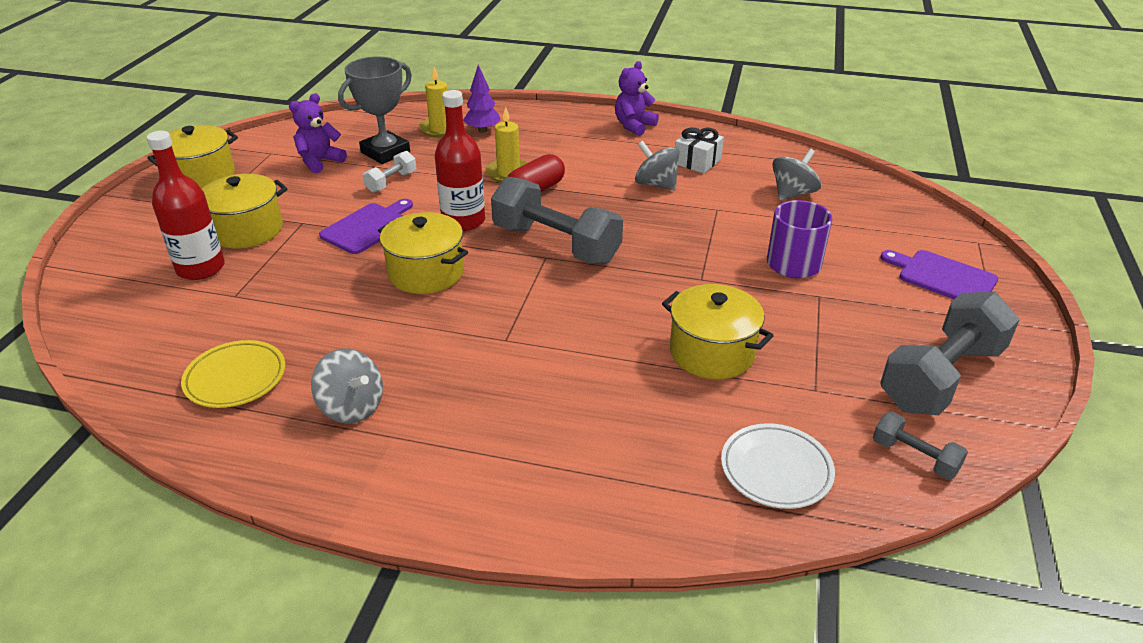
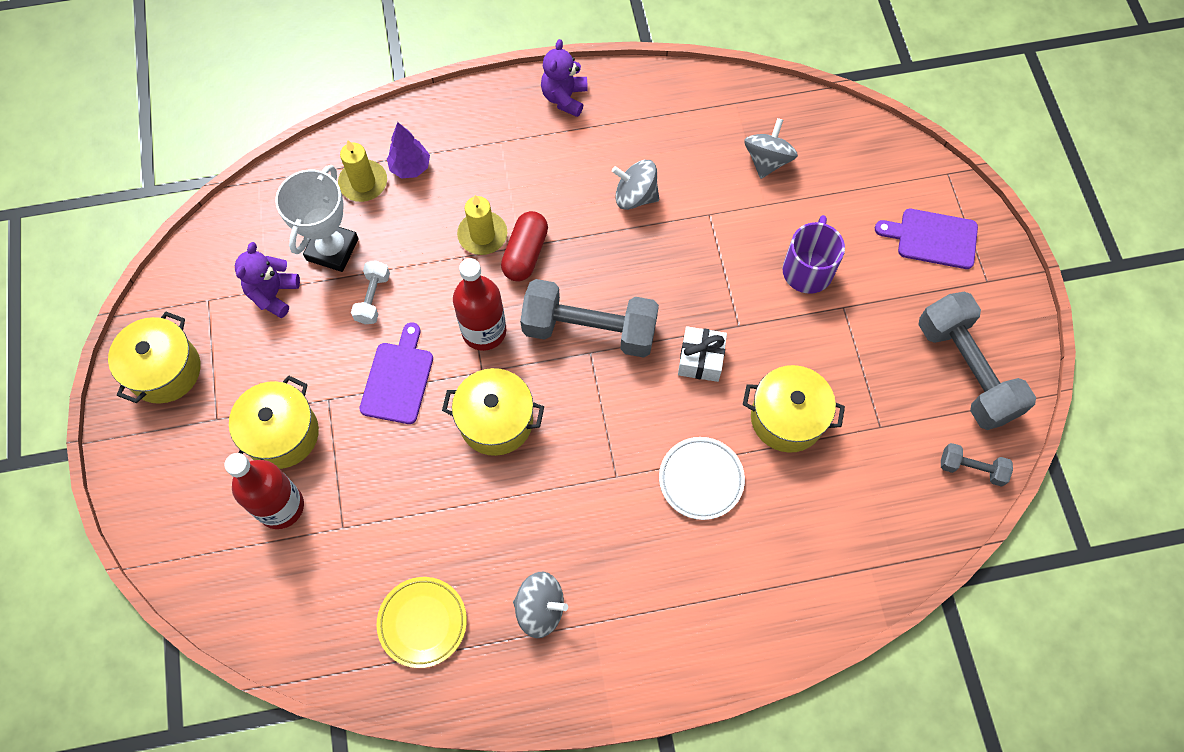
camera: 25 degrees left, 30 degrees up
(385, 152) = (332, 249): grey trophy -> white trophy
(697, 162) = (657, 140): white gift -> white gift (700, 359)
(776, 470) = (883, 526): white plate -> white plate (701, 479)
(941, 377) = (965, 371): grey dumbbell -> grey dumbbell turned 45 degrees counterclockwise

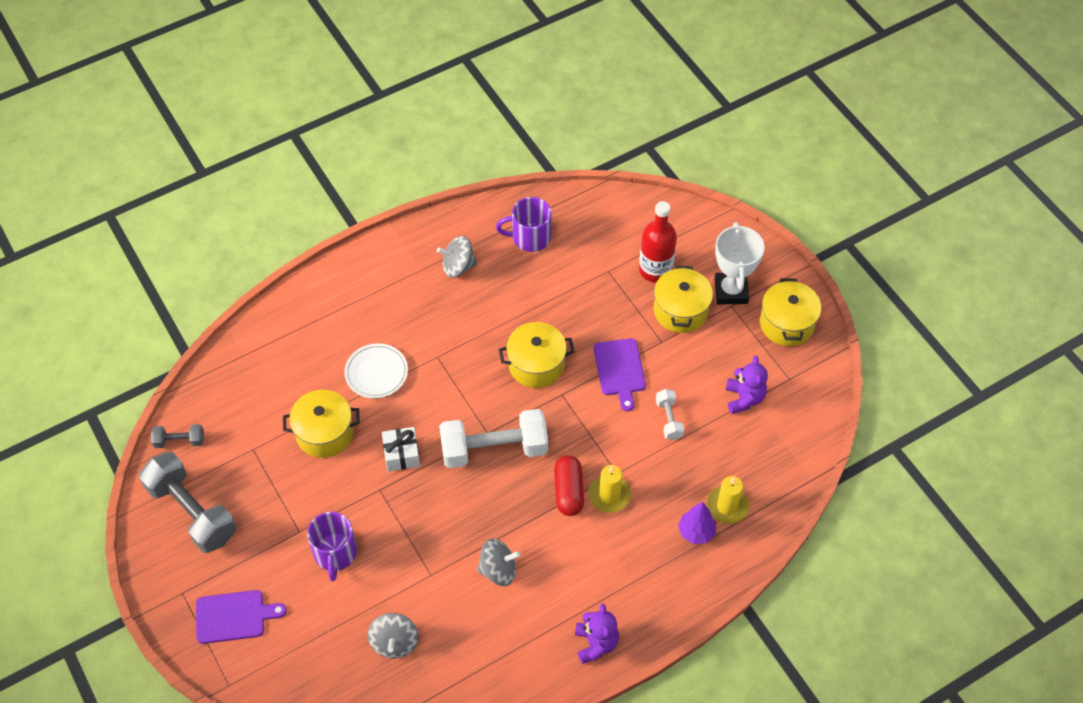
camera: 160 degrees right, 10 degrees down
(332, 249) = (720, 445): white trophy -> white trophy (731, 291)
(422, 622) = (529, 237): yellow plate -> purple mug
(484, 331) = (573, 422): red bottle -> none
(589, 330) = (494, 449): grey dumbbell -> white dumbbell

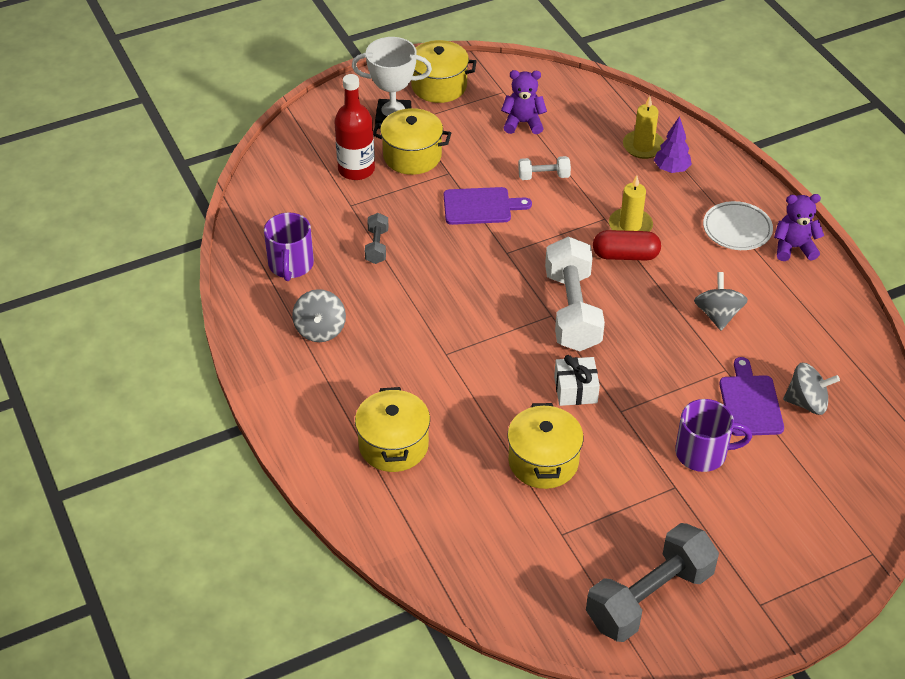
camera: 85 degrees left, 10 degrees down
(180, 441) = (546, 615): grey dumbbell -> grey dumbbell (377, 246)
(234, 616) = (787, 550): purple cutting board -> purple cutting board (750, 402)
(376, 373) = (463, 410): white plate -> white plate (737, 229)
(536, 365) = (467, 270): yellow pot -> yellow pot (393, 445)

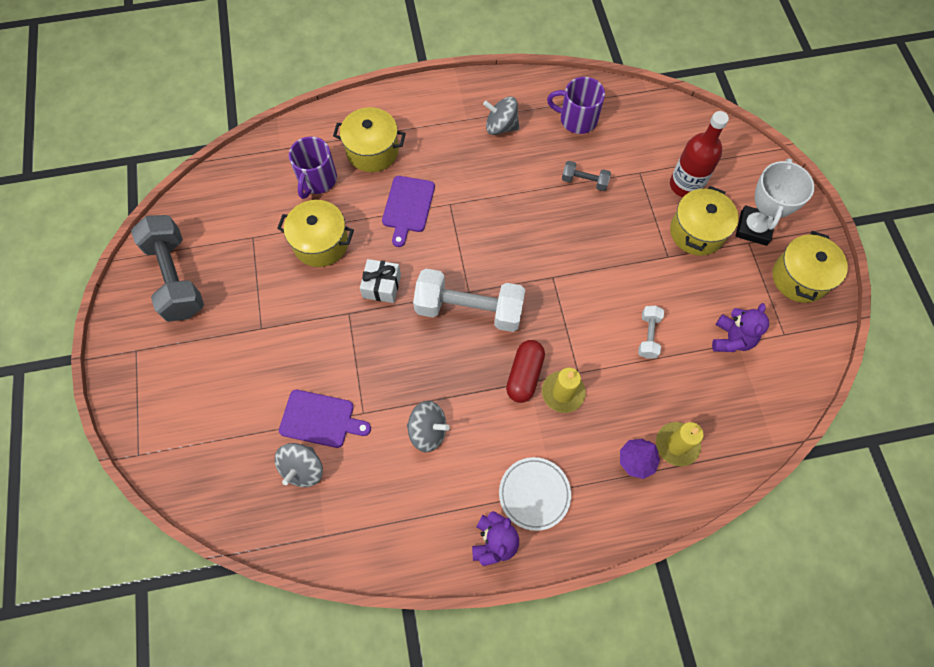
camera: 105 degrees right, 20 degrees up
(480, 206) = (617, 271): purple cutting board -> purple cutting board (408, 207)
(703, 453) = (284, 361): purple mug -> purple mug (317, 180)

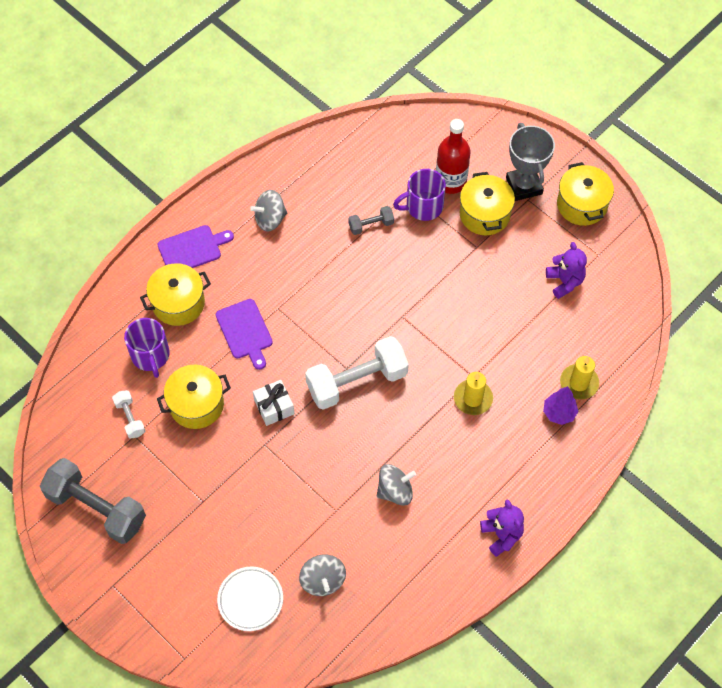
camera: 35 degrees left, 5 degrees down
(320, 419) = (307, 537): purple cutting board -> purple cutting board (192, 249)
(524, 375) = (435, 404): red capsule -> none
(534, 494) = (505, 483): white plate -> white plate (250, 600)
(577, 119) = (327, 177): purple mug -> purple mug (423, 206)
(648, 336) = (504, 317): white dumbbell -> white dumbbell (130, 418)
(753, 228) = (524, 186): white trophy -> grey trophy

